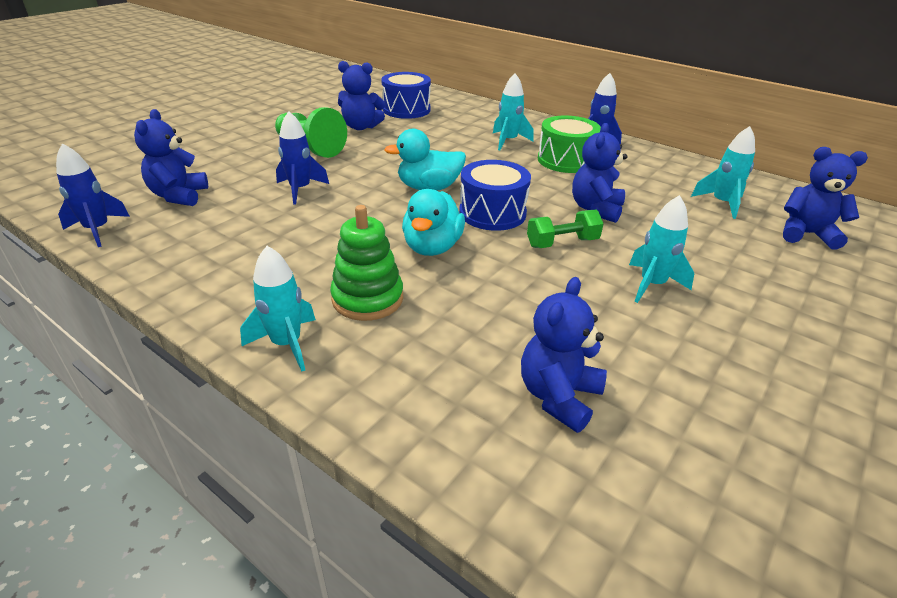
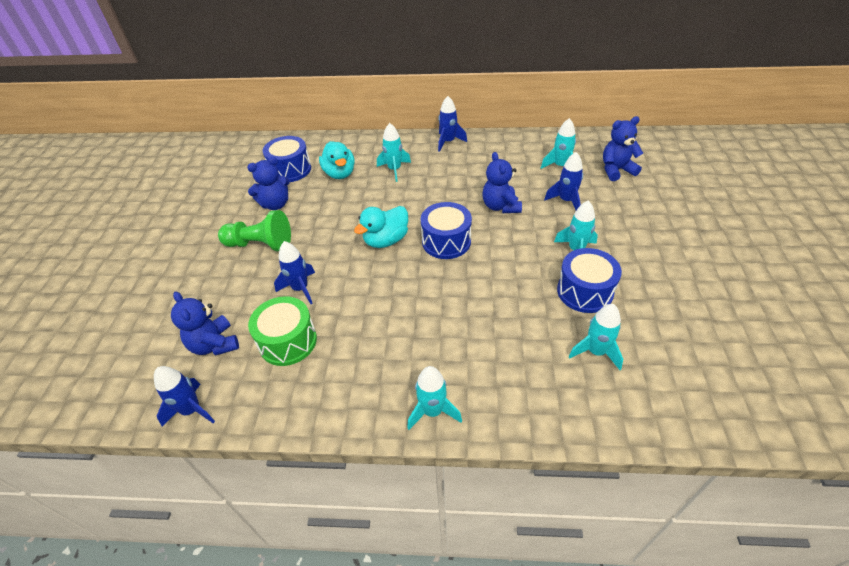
camera: 30 degrees left, 10 degrees up
(367, 298) = (442, 351): green stacking toy -> none
(432, 247) = (439, 290): turquoise duck -> turquoise duck (340, 173)
(558, 396) = (596, 352): blue teddy bear -> turquoise rocket
(562, 243) = (506, 244): green dumbbell -> none
(565, 160) = (446, 171): green drum -> green drum (288, 341)
(616, 329) = (584, 291): none -> blue drum
(692, 235) = (566, 201): none -> blue rocket

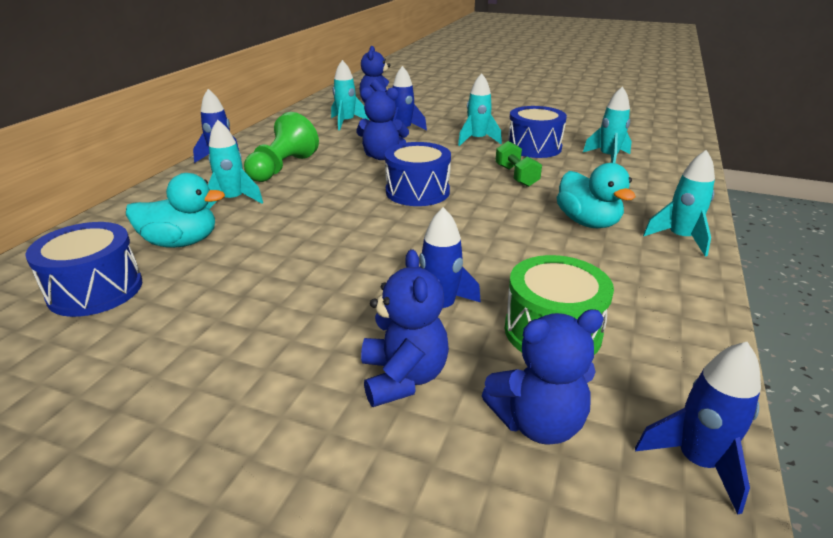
camera: 75 degrees left, 15 degrees down
(260, 244) = (290, 344): green pawn -> green pawn (282, 168)
(275, 204) = (185, 317): blue teddy bear -> blue teddy bear (403, 377)
(386, 240) = (383, 227): turquoise duck -> turquoise duck (587, 222)
(506, 290) = (516, 176): none -> green dumbbell

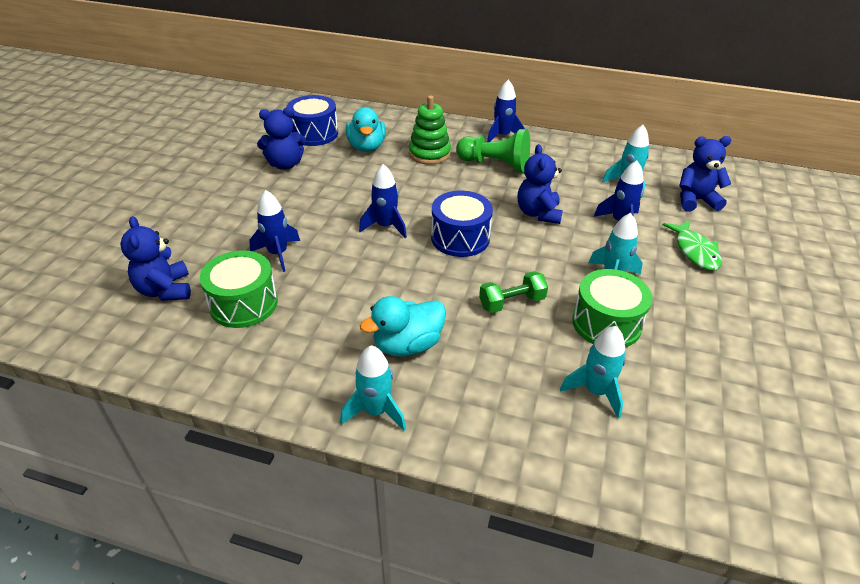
camera: 85 degrees right, 10 degrees up
(233, 200) = (429, 154): turquoise rocket -> green stacking toy
(403, 377) = (215, 242): blue teddy bear -> blue teddy bear (285, 164)
(445, 115) = (695, 251): none -> green fish
(534, 147) = (606, 323): blue drum -> green drum
(697, 462) = (115, 349): blue rocket -> blue rocket (385, 226)

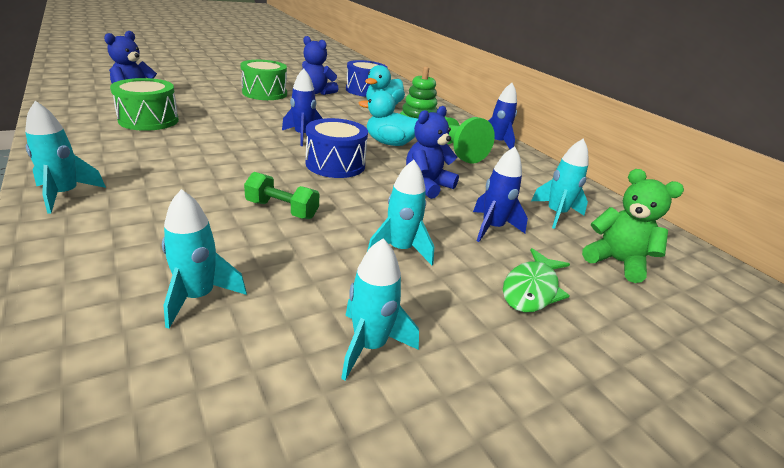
camera: 40 degrees right, 10 degrees down
(278, 254) = (217, 115): blue rocket -> none
(407, 345) = (166, 183): turquoise duck -> turquoise duck (390, 143)
(606, 323) = (320, 269): green drum -> green drum (264, 93)
(695, 200) = (616, 261): blue teddy bear -> green teddy bear
(697, 343) = (370, 346): none -> turquoise rocket

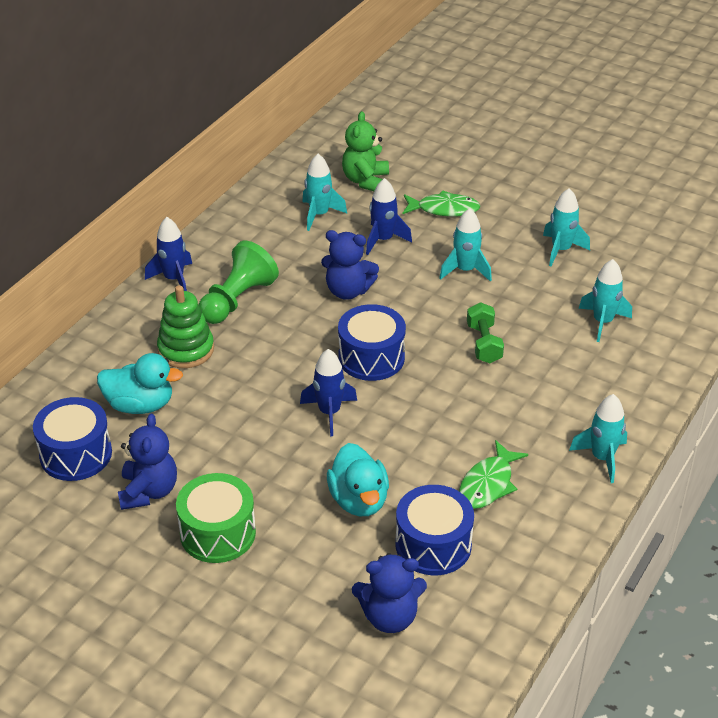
camera: 115 degrees left, 10 degrees up
(149, 120) = (433, 545): green drum -> blue drum
(150, 149) = (488, 484): none -> green fish
(390, 143) = (272, 348): turquoise duck -> turquoise duck (359, 500)

